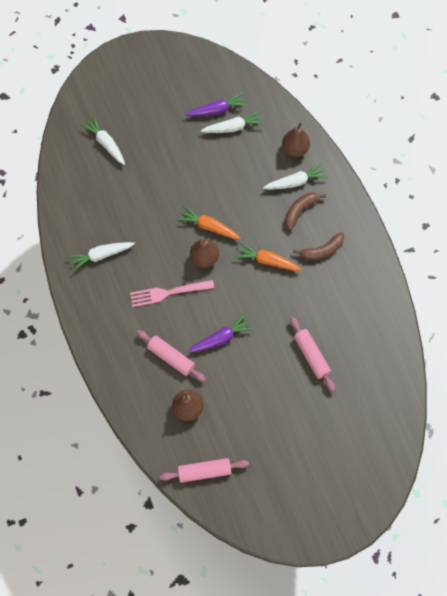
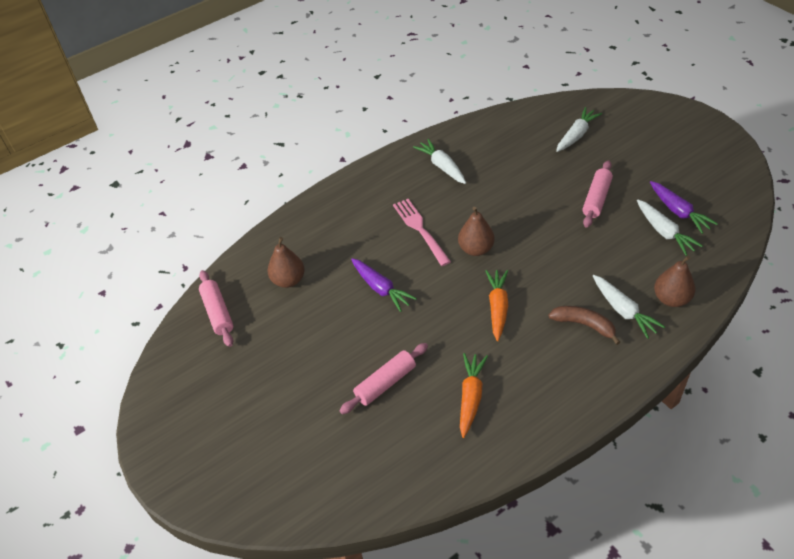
camera: 80 degrees right, 20 degrees down
(171, 358) = (343, 251): pink rolling pin -> pink rolling pin (596, 199)
(208, 227) = (517, 243): orange carrot -> orange carrot (471, 397)
(322, 250) = (537, 361): brown banana -> none

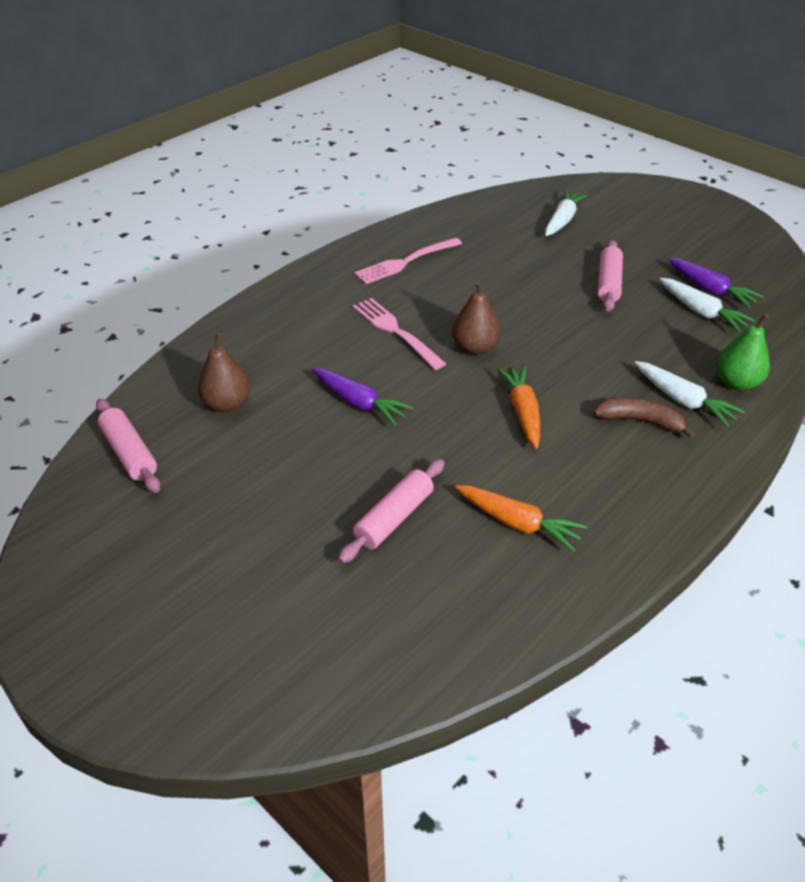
camera: 15 degrees left, 5 degrees down
(442, 166) = (406, 262): white carrot -> pink fork
(471, 397) = (518, 523): orange carrot -> orange carrot turned 120 degrees clockwise
(671, 299) = (736, 382): brown pear -> green pear

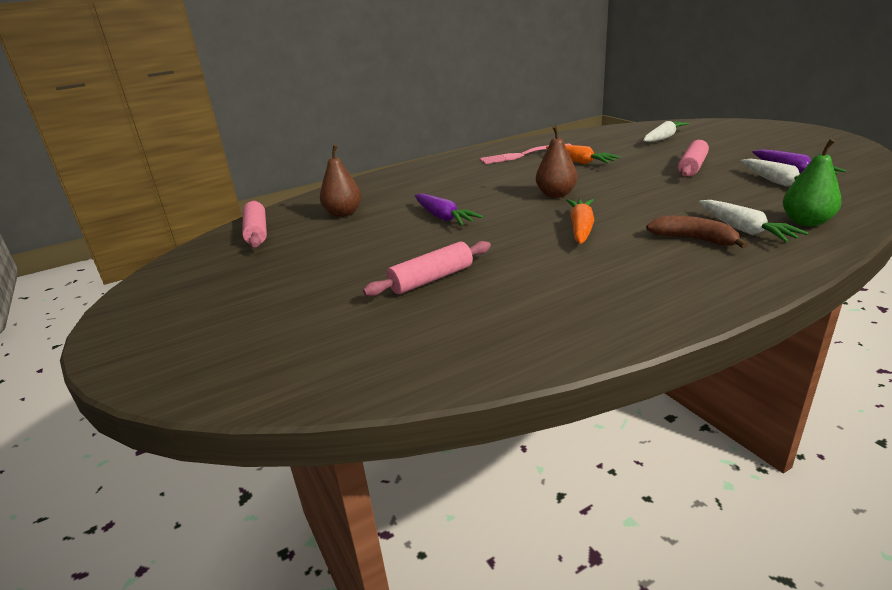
camera: 20 degrees right, 15 degrees down
(396, 331) = (495, 185): pink fork -> none
(518, 523) = (543, 291): orange carrot -> orange carrot (579, 162)

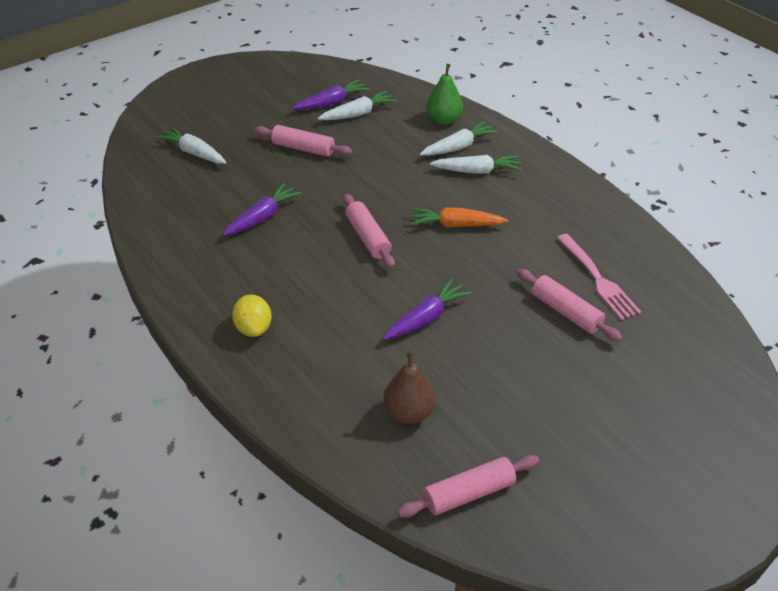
camera: 100 degrees left, 15 degrees up
(449, 169) = (254, 328): none -> yellow lemon
(523, 155) = (216, 262): pink fork -> pink fork (597, 278)
(556, 194) = (368, 237): brown pear -> pink rolling pin
(579, 162) = (262, 217): orange carrot -> purple carrot
(694, 239) = (477, 171): brown banana -> white carrot

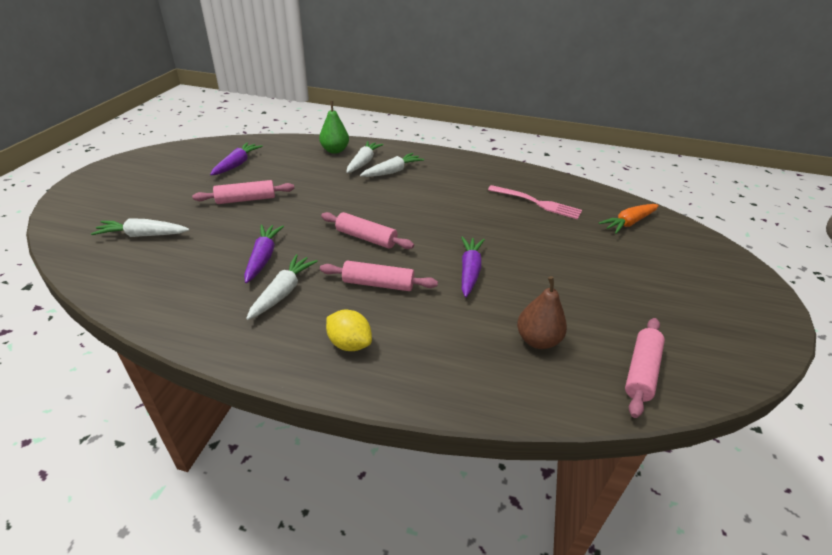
camera: 40 degrees left, 5 degrees down
(358, 114) = (266, 165): white carrot -> white carrot (283, 292)
(456, 225) = (417, 207): orange carrot -> orange carrot (628, 223)
(566, 312) = (544, 228): pink rolling pin -> pink rolling pin (378, 284)

